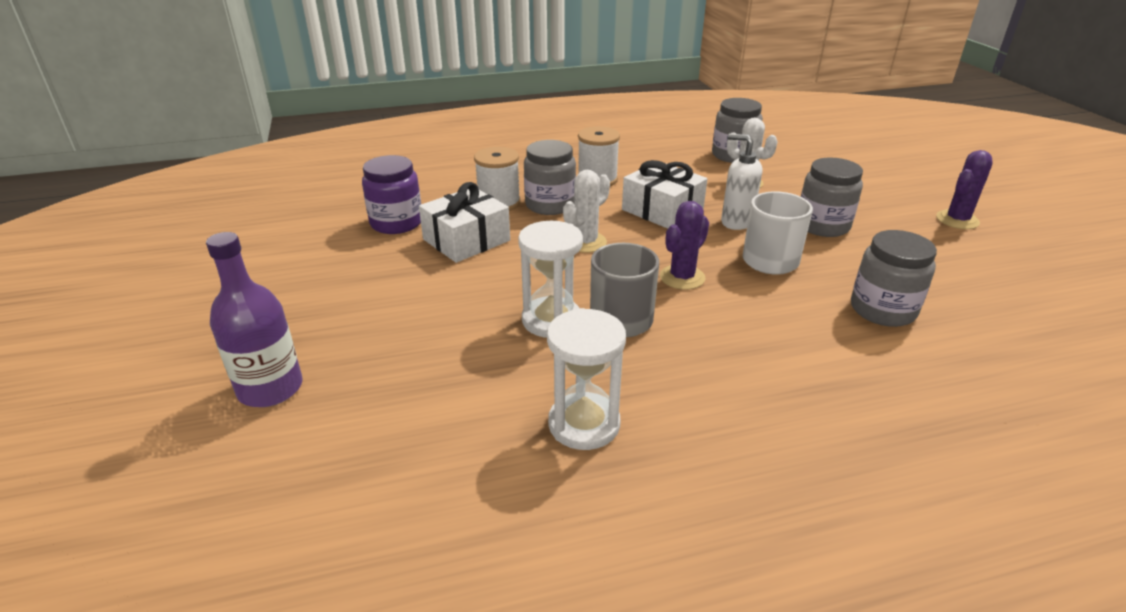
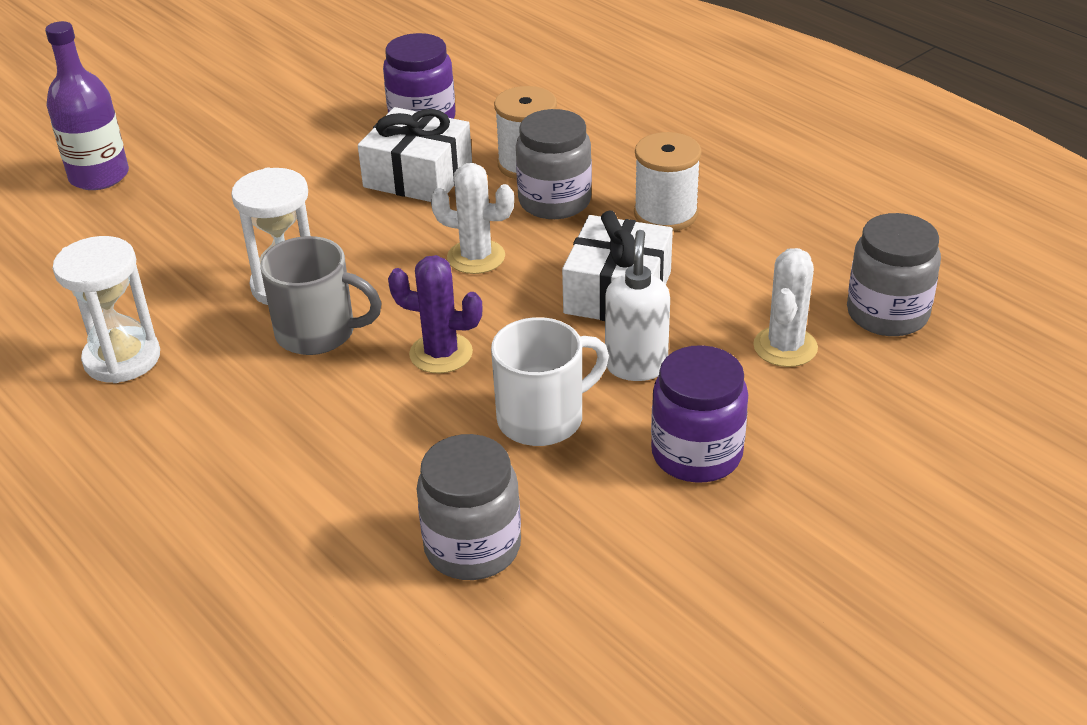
camera: 65 degrees right, 5 degrees up
(822, 225) = (696, 454): grey jar -> purple jar
(957, 220) = (858, 614): purple cactus -> none

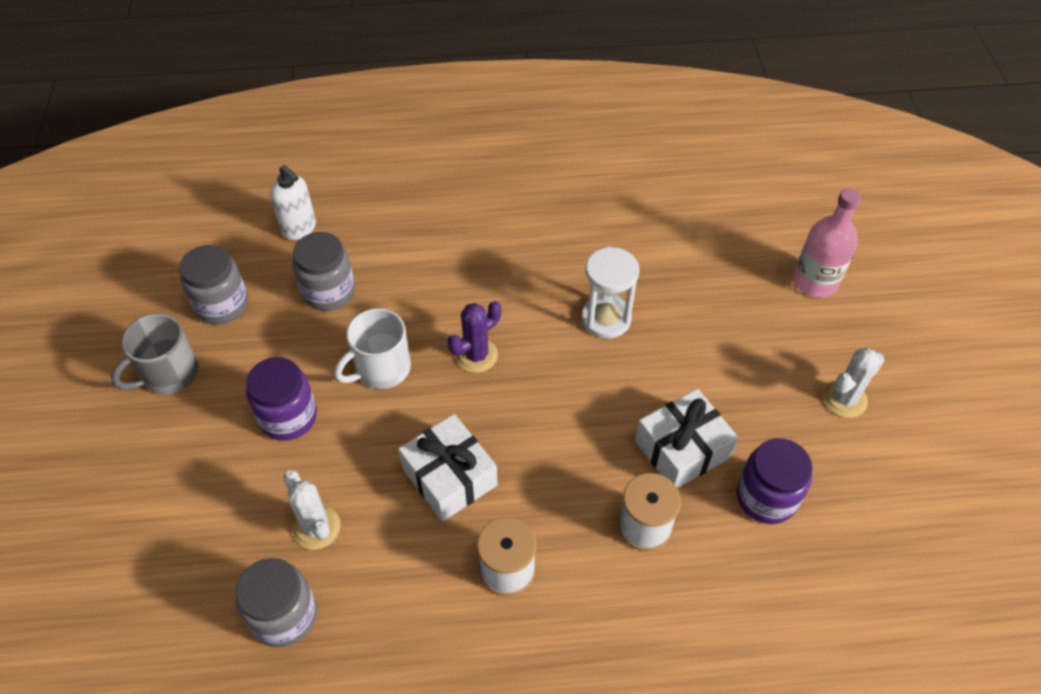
camera: 125 degrees right, 15 degrees up
(99, 176) = (815, 281): purple bottle -> pink bottle
(122, 358) = (597, 226): white hourglass -> none
(318, 333) = (546, 312): grey mug -> grey mug (169, 374)
(476, 257) = (554, 425): white cactus -> white cactus (844, 399)
(543, 418) = (381, 369): white mug -> white mug turned 45 degrees clockwise
(554, 201) = (581, 511): grey jar -> grey jar (222, 304)
(636, 366) = (377, 438): white soap dispenser -> white soap dispenser (299, 228)

